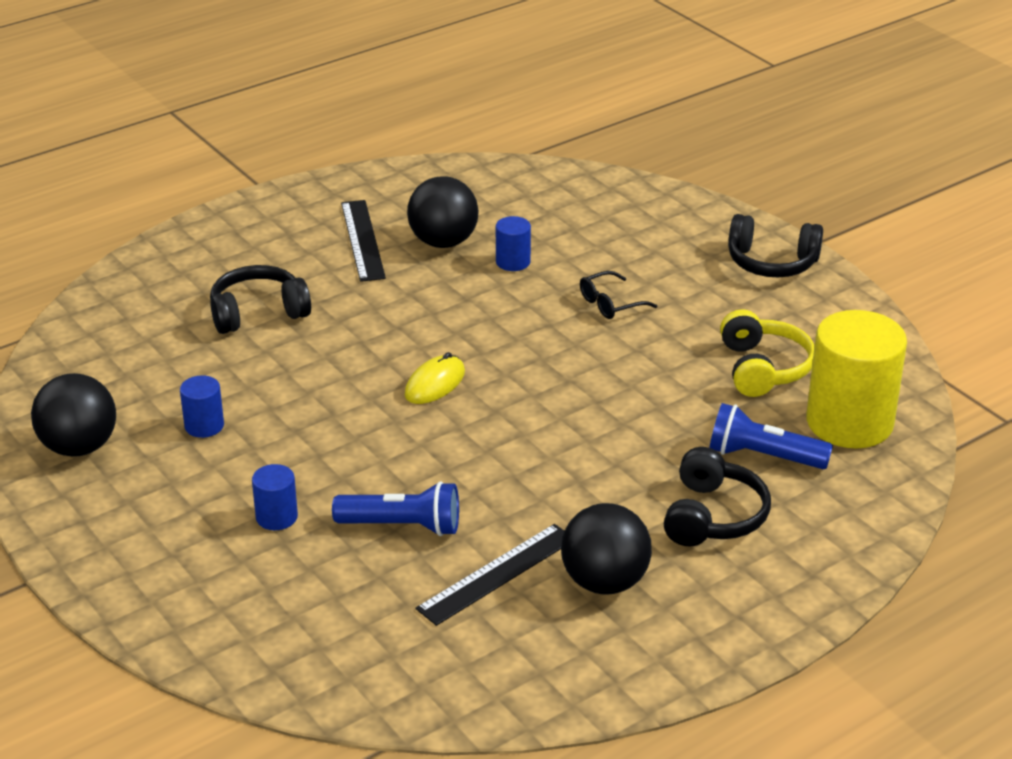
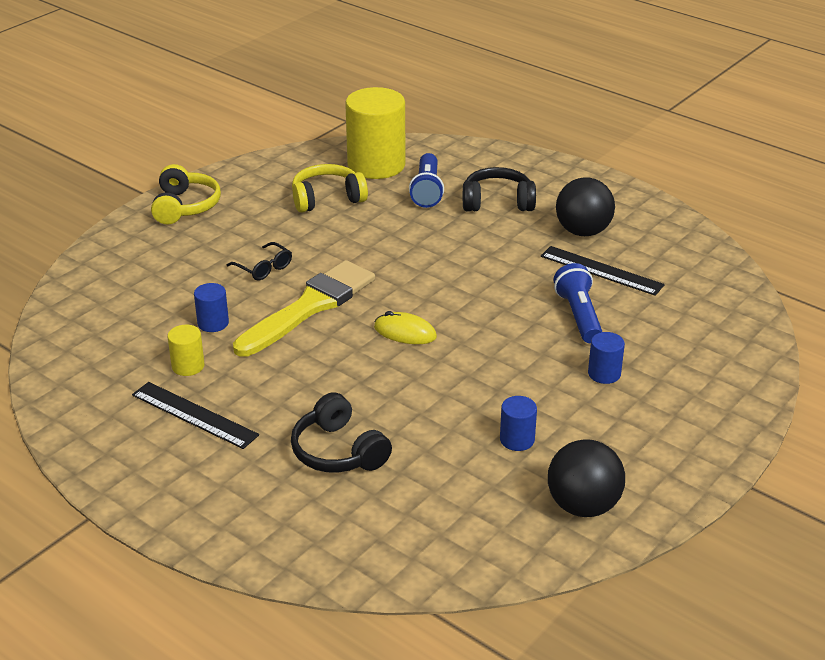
camera: 105 degrees left, 0 degrees up
(363, 240) = (194, 415): black ruler -> black ruler turned 60 degrees clockwise
(443, 242) = (188, 366): black ball -> yellow cylinder
(516, 325) = (309, 307): none -> yellow brush
(771, 262) = (185, 206): black headphones -> yellow headphones

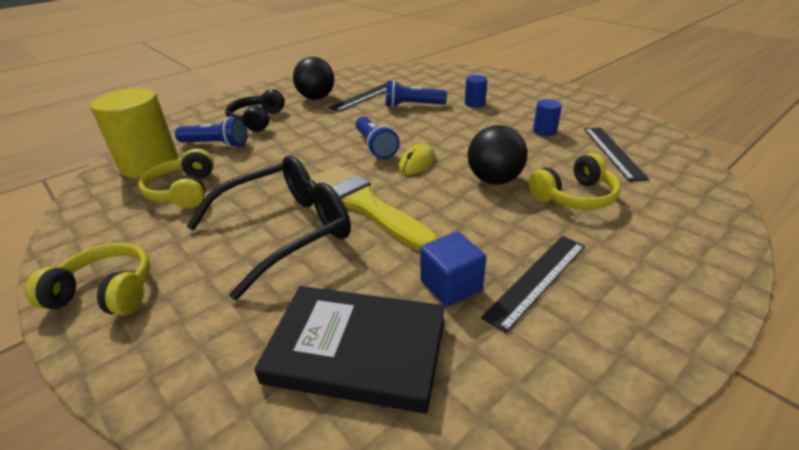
camera: 80 degrees left, 0 degrees up
(121, 326) = (357, 350): none -> black book
(188, 366) = (451, 285): yellow cylinder -> blue cube
(213, 323) = (374, 267): blue cylinder -> none
(263, 268) = (284, 231): black glasses -> black glasses, size x2.47
(338, 451) = (574, 196): black headphones -> yellow headphones
(442, 298) = (375, 146): none -> blue flashlight
(460, 500) = (613, 152): none -> black ruler
(583, 506) = (603, 118): black ball -> black ball (494, 180)

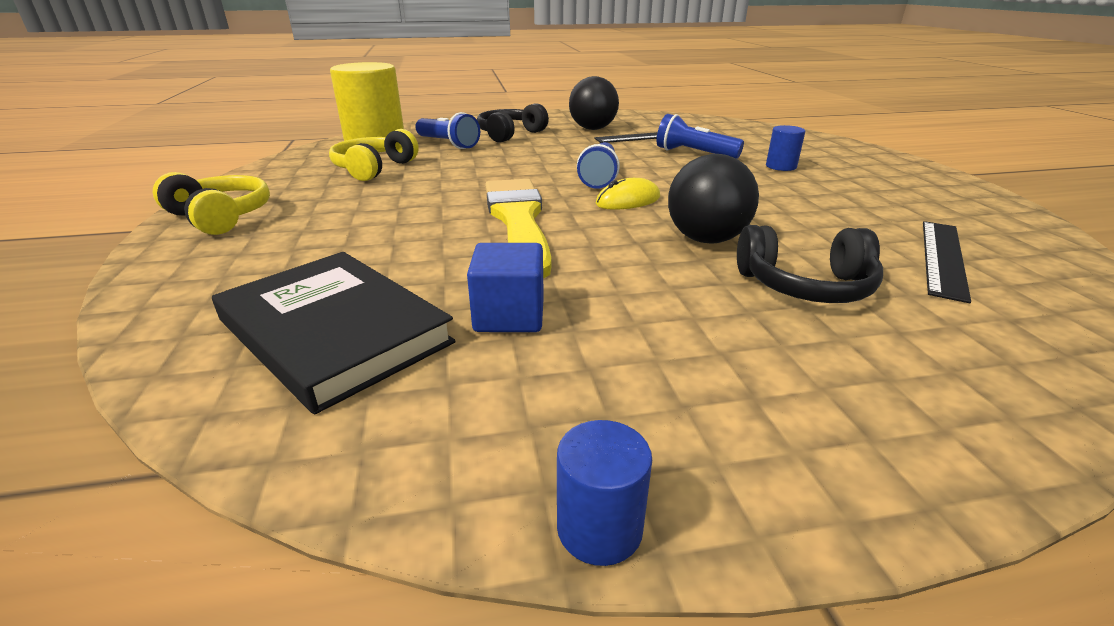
camera: 30 degrees right, 5 degrees down
(284, 231) = (411, 218): black glasses -> none
(537, 279) = (625, 349): black ruler -> none
(544, 131) = (851, 211): blue cylinder -> blue cylinder (599, 528)
(574, 196) = (805, 286): yellow headphones -> black headphones

